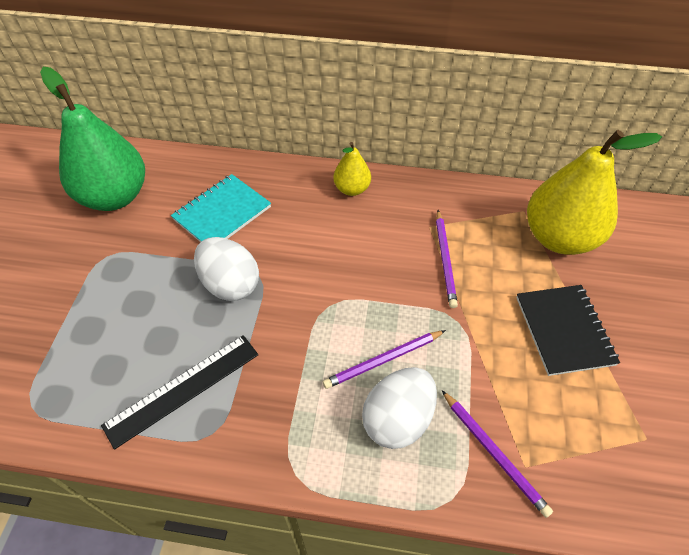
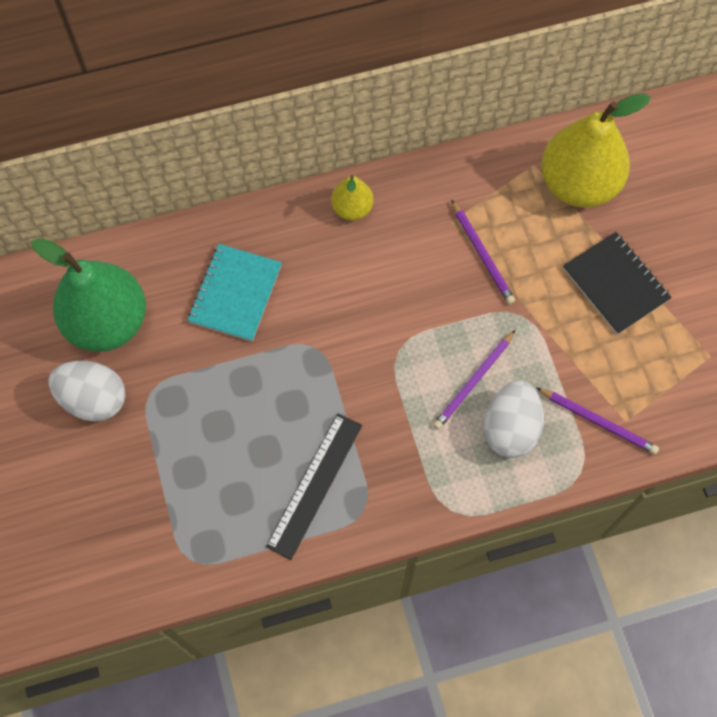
camera: 25 degrees left, 15 degrees up
(230, 284) = (293, 368): white egg -> white egg (94, 399)

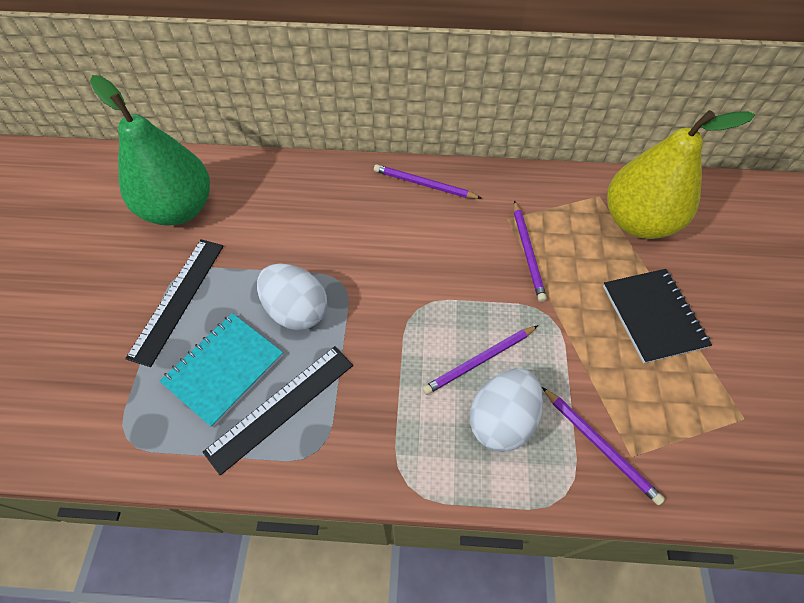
camera: 20 degrees right, 10 degrees down
(94, 399) = (131, 264): white egg -> white egg (296, 310)
(163, 419) = (178, 299): none -> black ruler
(235, 294) = (294, 219): turquoise notebook -> turquoise notebook (224, 369)
(352, 208) = (424, 184): yellow pear -> purple pencil

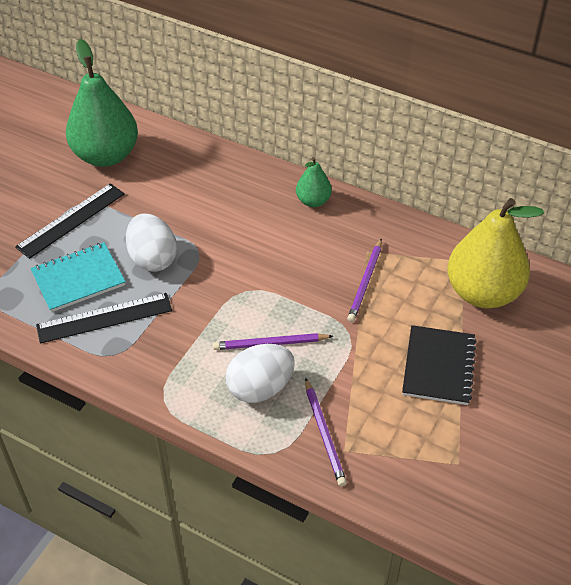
camera: 25 degrees right, 10 degrees down
(424, 184) = (313, 201): purple pencil -> green pear

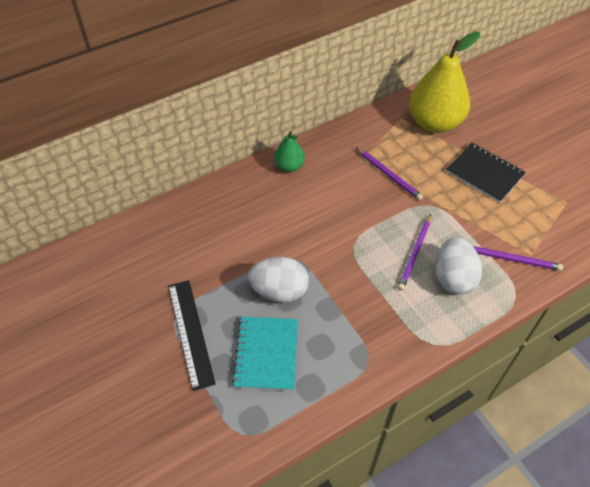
camera: 60 degrees left, 5 degrees up
(104, 318) = (324, 352): black ruler -> none
(106, 155) = (129, 275): green pear -> none

